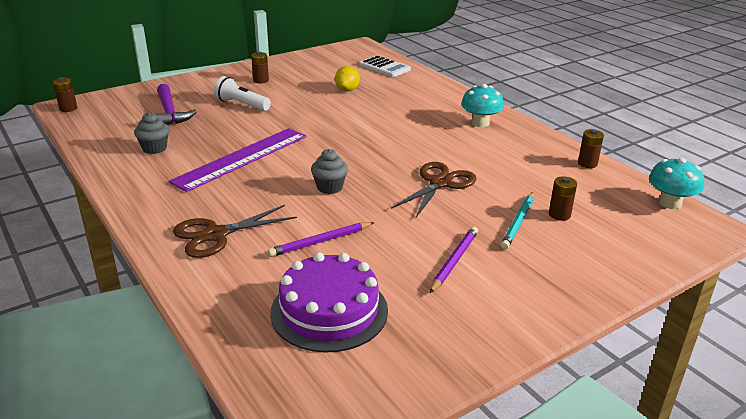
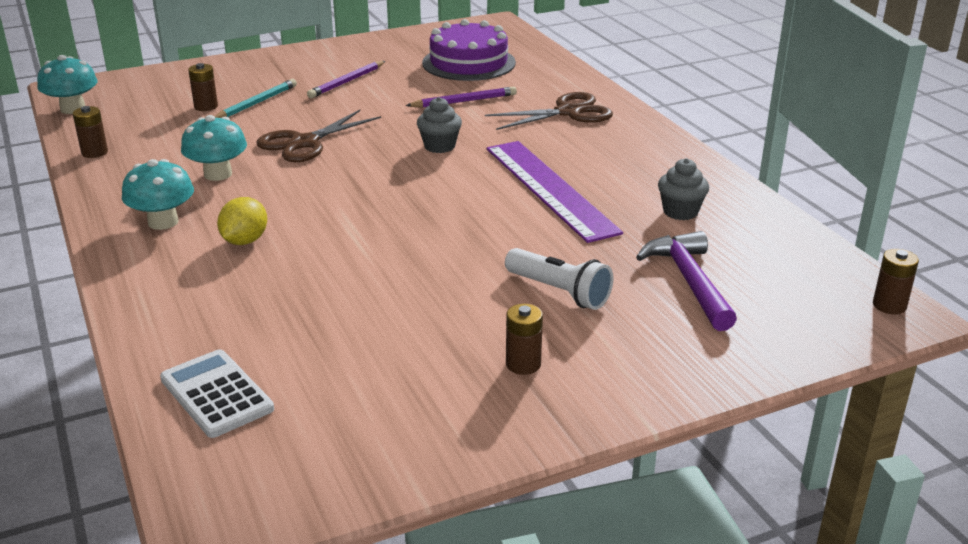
camera: 170 degrees left, 0 degrees up
(241, 158) = (549, 189): purple ruler -> purple ruler turned 75 degrees counterclockwise
(347, 90) = (344, 318): yellow lemon -> yellow lemon (245, 241)
(480, 153) = (218, 174): none -> turquoise mushroom

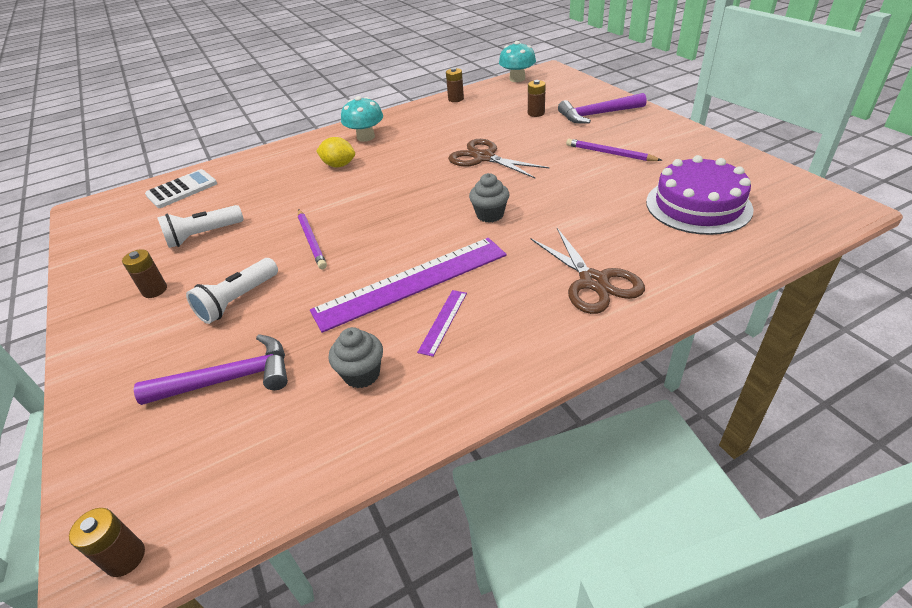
camera: 90 degrees right, 10 degrees up
(218, 174) = (429, 139): turquoise mushroom -> none
(246, 77) = (597, 115): none -> purple hammer
(256, 103) = (549, 128): turquoise pencil -> none
(393, 343) = (203, 235): none -> white flashlight
(464, 101) = (594, 215): purple pencil -> purple pencil (311, 240)
(612, 175) = (443, 321): none -> purple ruler

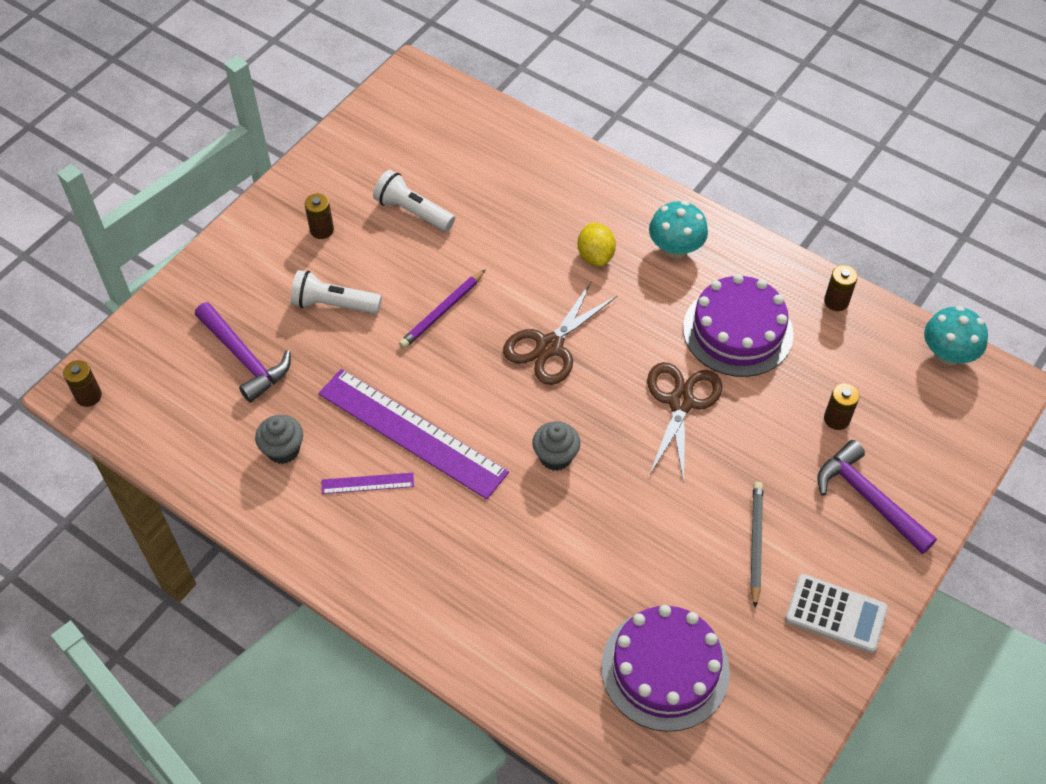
camera: 60 degrees right, 15 degrees up
(182, 189) = (482, 135): white calculator -> white calculator (836, 614)
(447, 130) = (737, 331): none -> purple cake
(593, 282) = (474, 593): brown scissors -> brown scissors (549, 346)
(609, 153) = (755, 543): purple pencil -> grey pencil

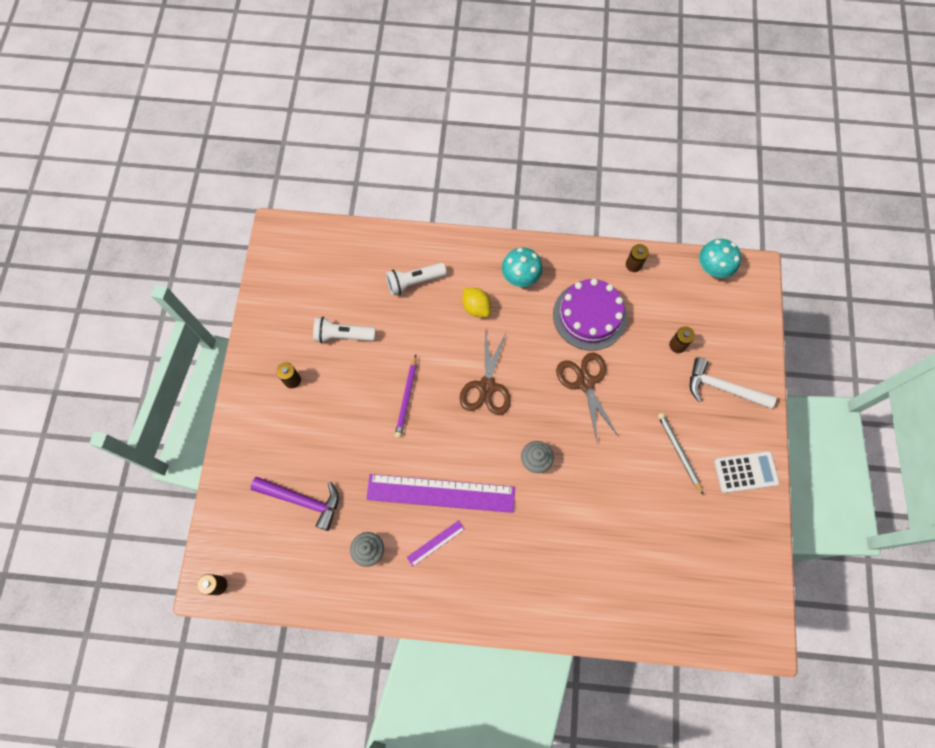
camera: 30 degrees left, 15 degrees up
(334, 304) = (335, 430): white flashlight -> white flashlight (414, 282)
(665, 669) = (676, 561): purple cake -> none
(868, 498) = (722, 388): purple hammer -> white hammer

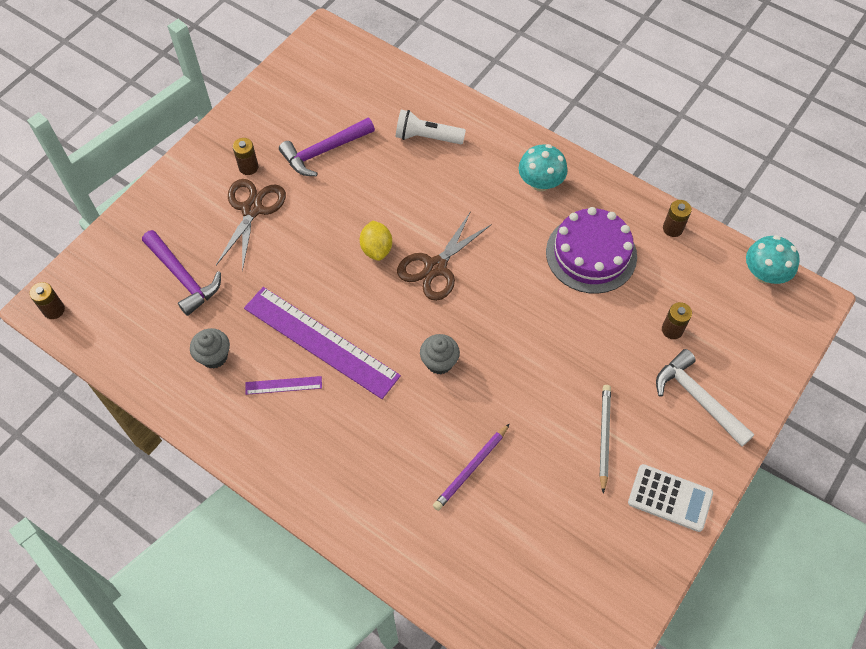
camera: 30 degrees right, 10 degrees down
(343, 335) = (324, 151): white flashlight -> purple hammer
(406, 398) = (347, 237): purple pencil -> purple pencil (471, 468)
(476, 307) = (474, 189): yellow lemon -> yellow lemon (376, 249)
(585, 382) = (543, 315): brown scissors -> brown scissors (252, 209)

